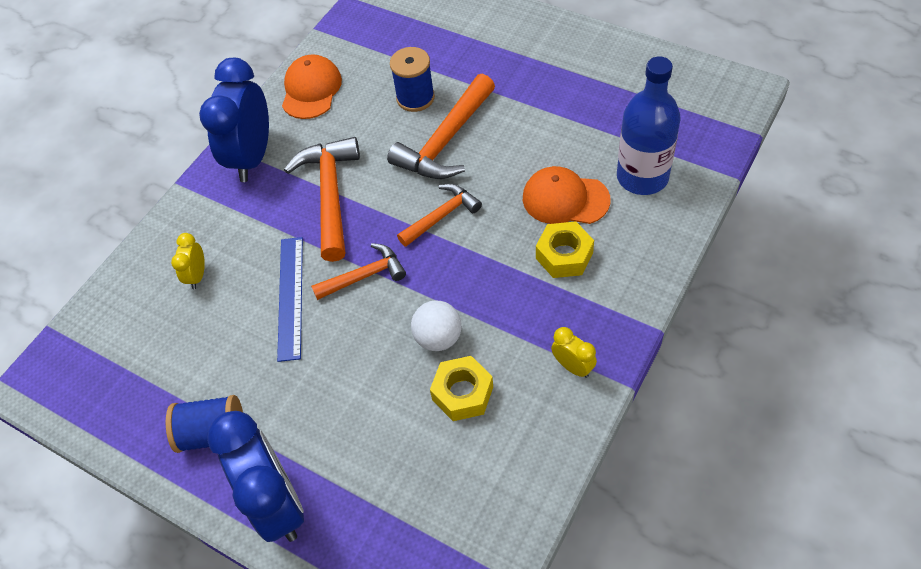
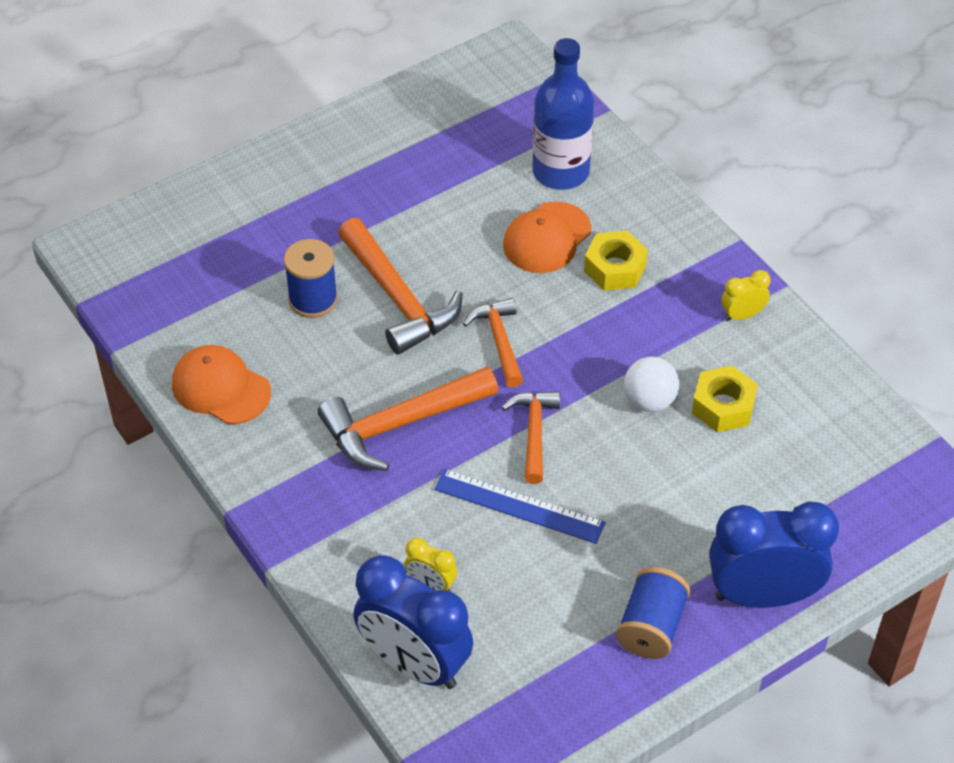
camera: 70 degrees left, 5 degrees down
(252, 157) = (286, 479): blue clock -> blue clock (414, 664)
(330, 195) = (400, 424): orange hammer -> orange hammer turned 45 degrees counterclockwise

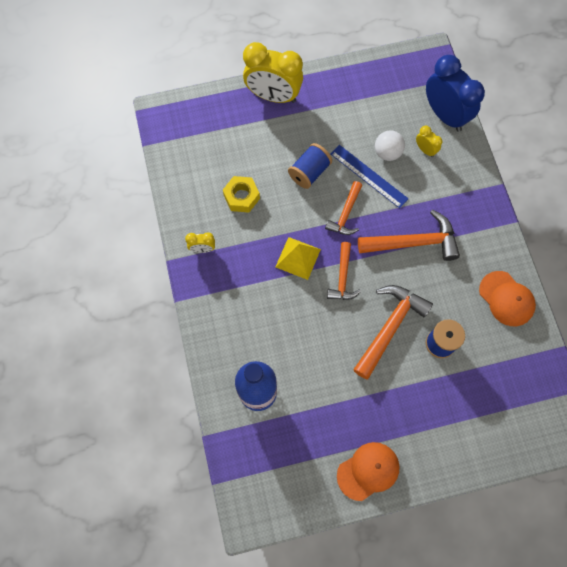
camera: 160 degrees left, 20 degrees up
(398, 298) = (390, 327): orange hammer -> orange hammer turned 45 degrees clockwise
(547, 238) = (287, 341): orange cap -> orange cap (368, 471)
(584, 347) = (298, 258): none -> yellow pyramid
(615, 268) = (257, 305): yellow nut -> none
(649, 401) = (278, 213): white ball -> white ball (387, 153)
(651, 627) = (330, 98): blue spool -> blue spool (309, 172)
(762, 595) = (273, 96): blue clock -> yellow clock

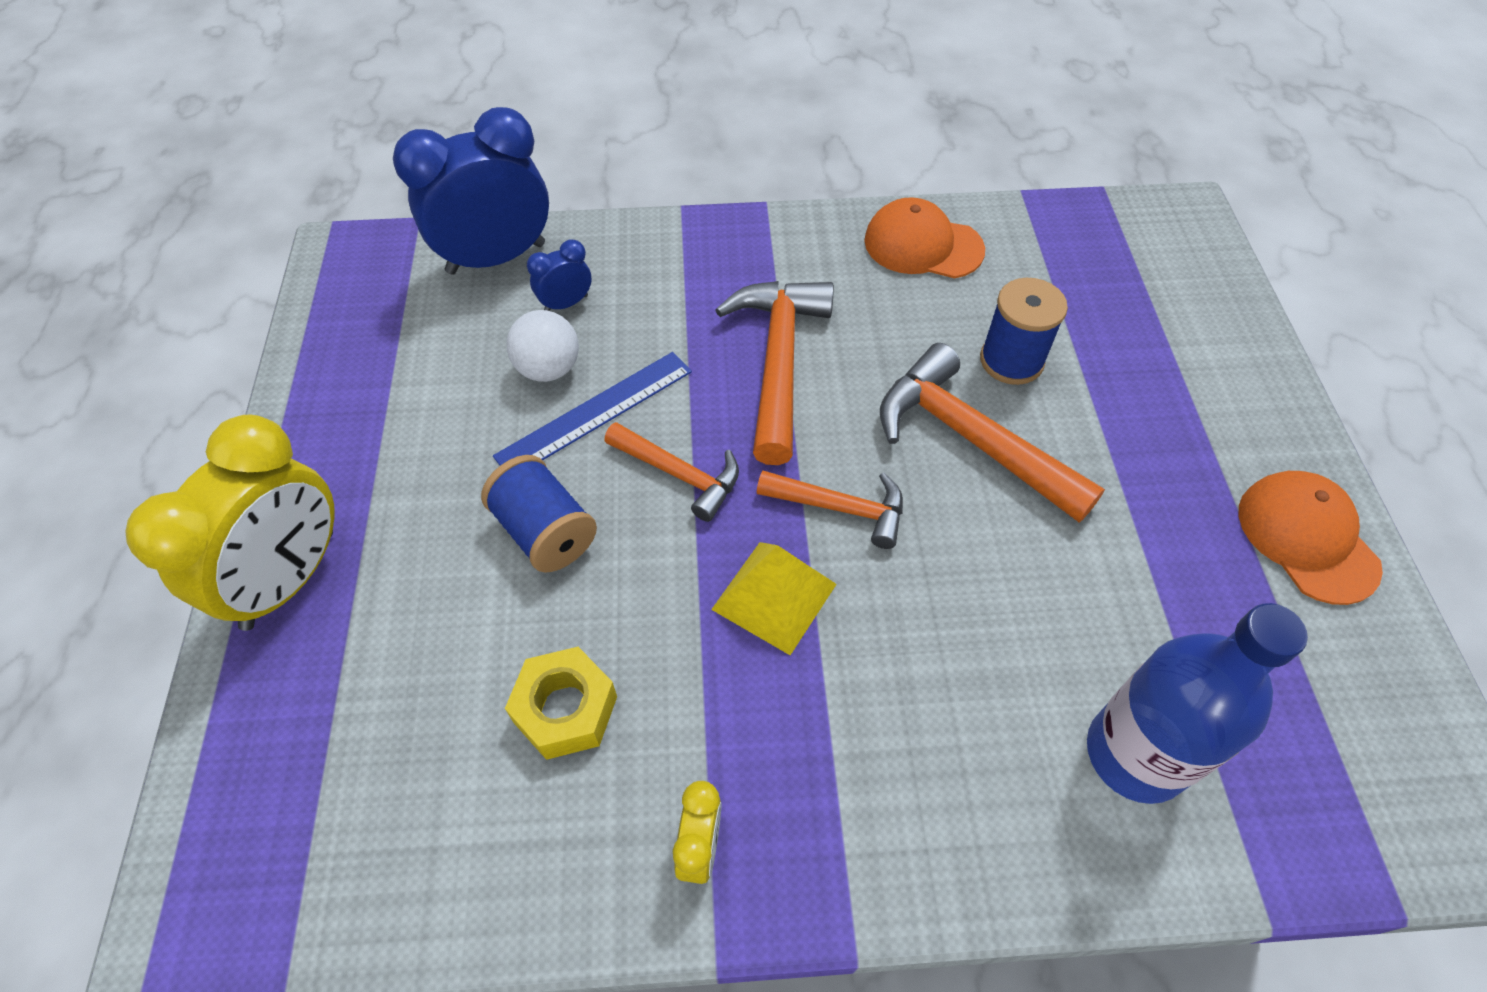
camera: 80 degrees left, 15 degrees down
(425, 150) = (566, 304): yellow clock -> blue clock
(506, 298) = (923, 245): orange cap -> orange cap turned 135 degrees counterclockwise

